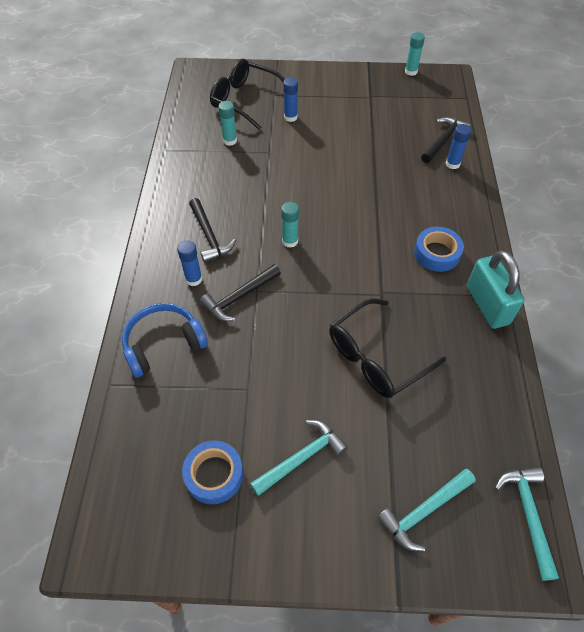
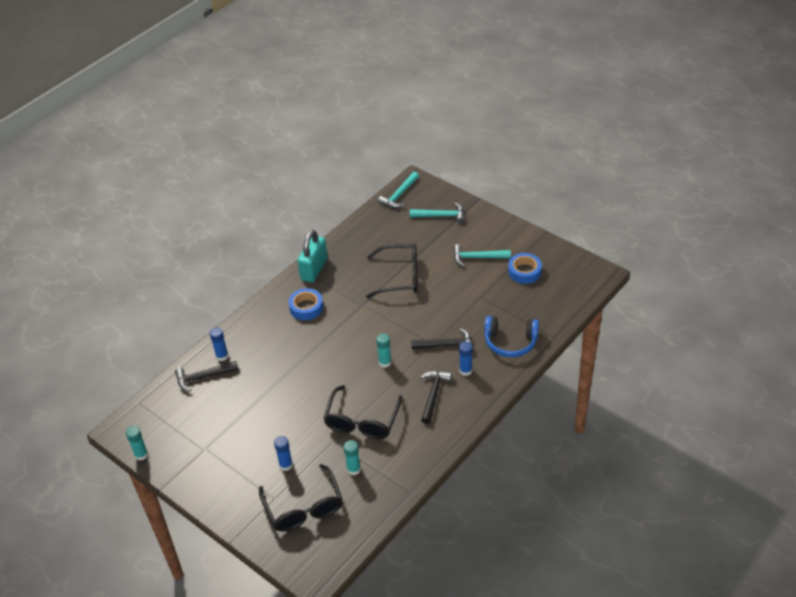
camera: 140 degrees left, 10 degrees down
(259, 178) = (362, 421): none -> black glasses

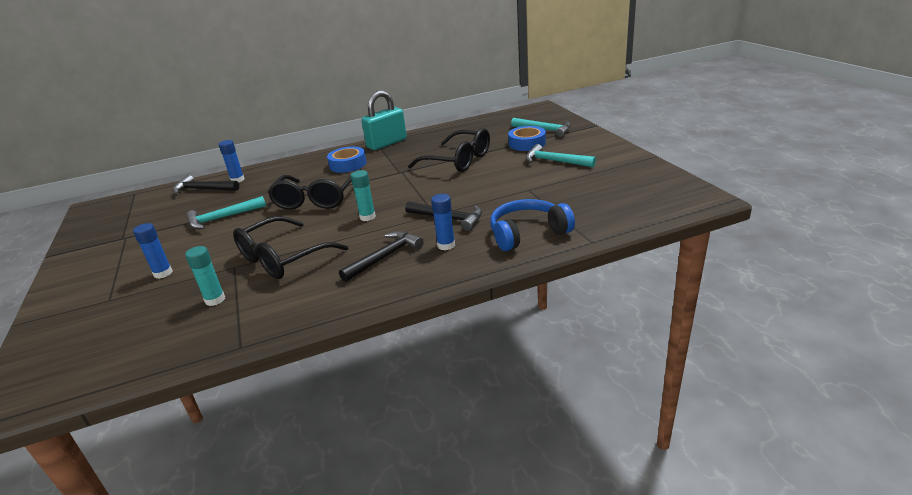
camera: 30 degrees right, 15 degrees down
(141, 455) = (77, 228): turquoise glue stick -> none
(304, 507) = (118, 319): black glasses -> black glasses (316, 199)
(399, 195) = (517, 113): turquoise hammer -> turquoise hammer (222, 218)
(510, 342) = (527, 233): blue headphones -> blue headphones turned 120 degrees clockwise
(524, 271) = (601, 180): blue tape -> blue tape (527, 143)

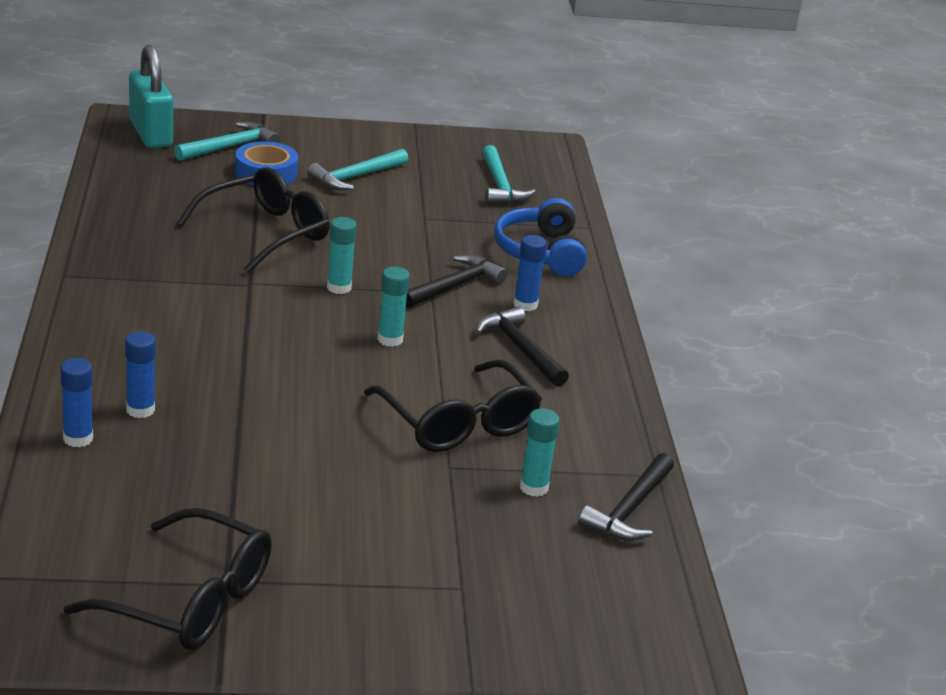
camera: 80 degrees left, 0 degrees up
(163, 273) = (415, 533): blue glue stick -> blue glue stick (140, 410)
(203, 189) = (80, 482): black hammer -> black hammer (630, 509)
(222, 218) = (254, 466): turquoise hammer -> turquoise hammer (500, 185)
(316, 199) = (276, 370): black glasses -> black glasses (190, 600)
(348, 164) = (154, 319): blue tape -> none
(387, 143) = (98, 268): turquoise padlock -> turquoise padlock (150, 134)
(415, 191) = (339, 287): none -> turquoise glue stick

